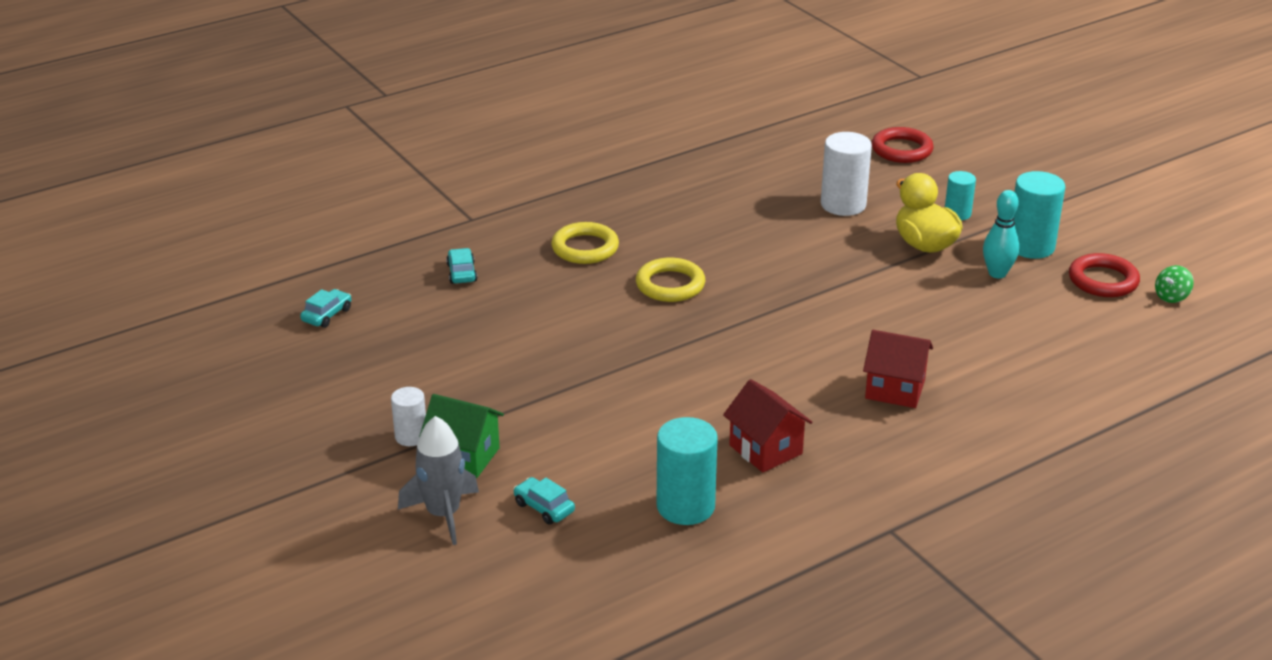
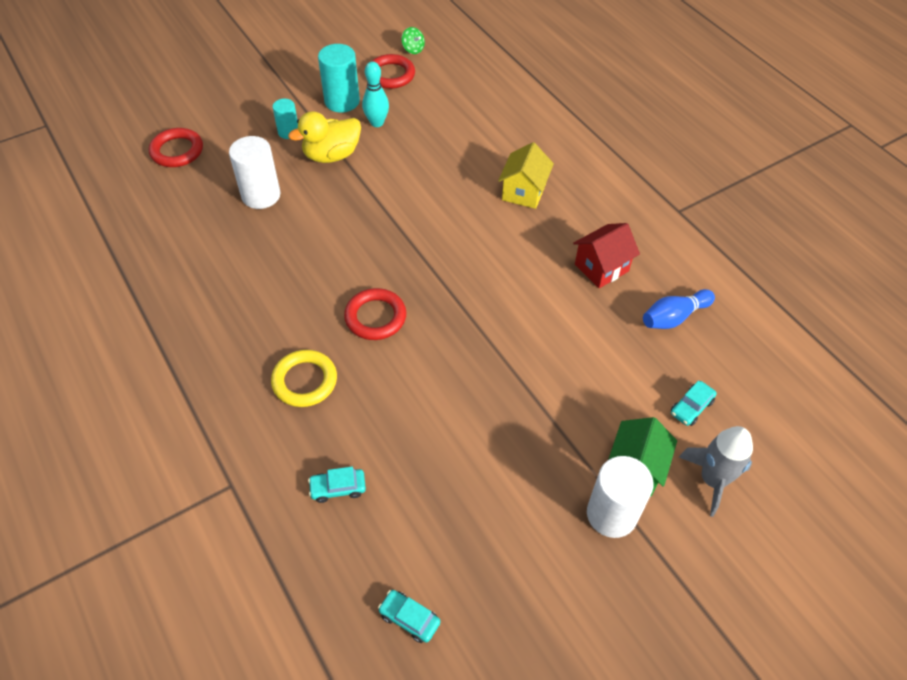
camera: 90 degrees left, 20 degrees up
(411, 436) = (611, 514): white cylinder -> white cylinder, size x1.70
(670, 285) = (375, 317): yellow ring -> red ring
(685, 506) = (674, 317): turquoise cylinder -> blue bowling pin
(895, 389) = (524, 192): red house -> yellow house

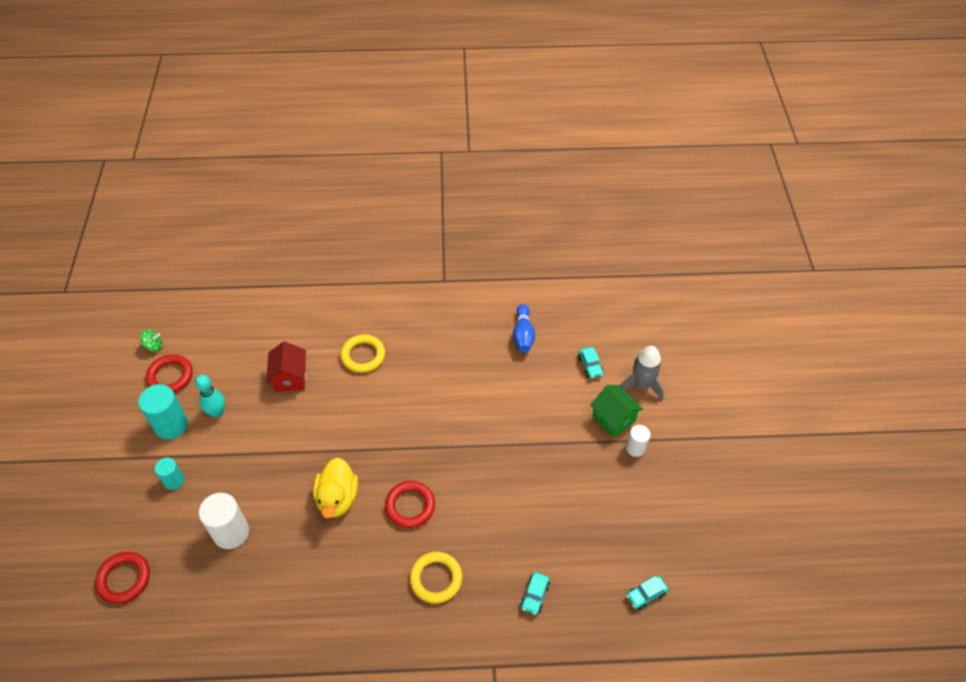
camera: 60 degrees left, 0 degrees up
(331, 155) = (227, 461): yellow duck -> yellow duck (337, 498)
(524, 192) = (363, 355): yellow house -> yellow ring
(601, 268) = (460, 349): red house -> red house (290, 378)
(611, 514) = (635, 448): white cylinder -> white cylinder, size x0.59

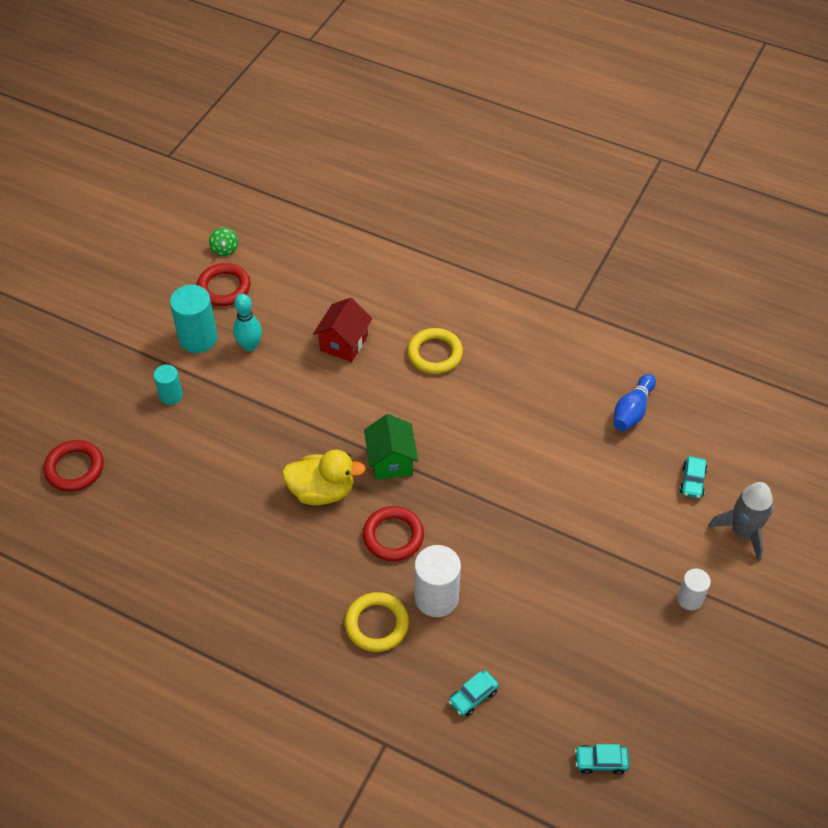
camera: 30 degrees right, 0 degrees up
(154, 346) = (224, 249): green spinning top -> green spinning top turned 60 degrees clockwise
(231, 532) = (197, 473): white cylinder -> white cylinder (436, 597)
(337, 498) = (322, 491): yellow duck -> yellow duck turned 120 degrees counterclockwise
(613, 418) = (683, 553): green house -> green house (391, 461)

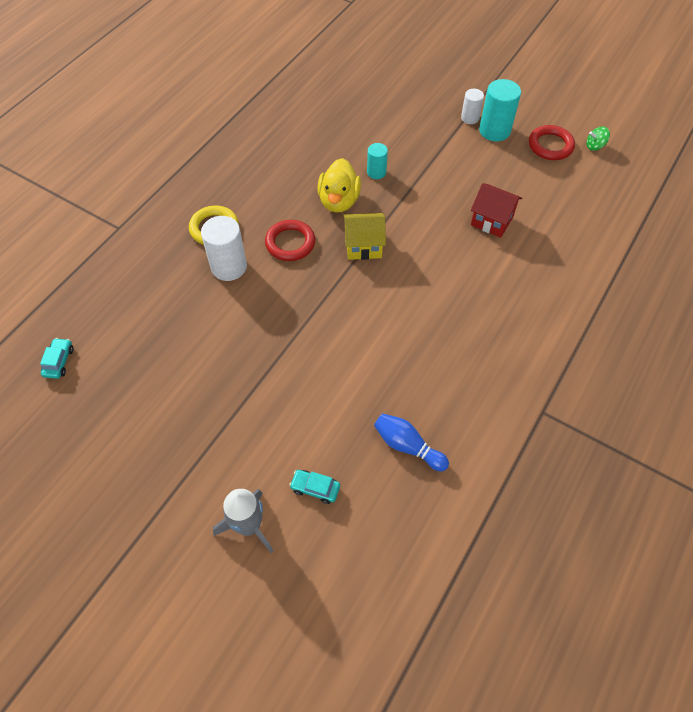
camera: 95 degrees right, 5 degrees up
(74, 468) = (374, 70): red ring -> none
(171, 395) = (437, 116): turquoise cylinder -> turquoise cylinder (376, 172)
(250, 346) = (487, 161): turquoise bowling pin -> none
(391, 461) = (363, 246): green house -> yellow house
(435, 354) = (480, 285): yellow ring -> none
(473, 696) = (139, 283): turquoise car -> none
(690, 599) = (185, 459): white cylinder -> white cylinder (470, 118)

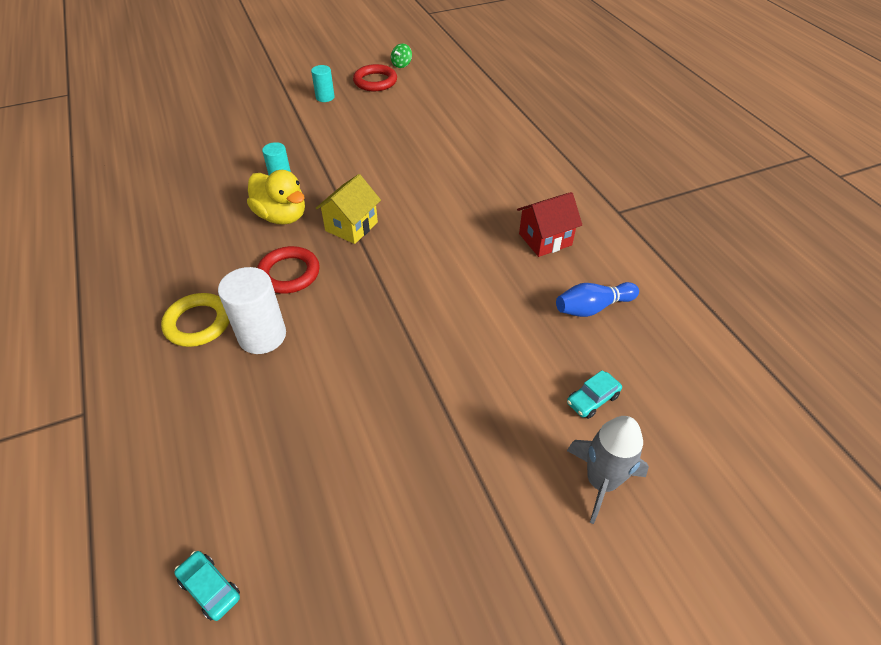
camera: 55 degrees left, 10 degrees down
(470, 118) = (295, 102): white cylinder -> none
(492, 221) = (411, 144): red house -> red house (545, 239)
(494, 130) = (325, 97): turquoise cylinder -> turquoise cylinder, size x0.59

